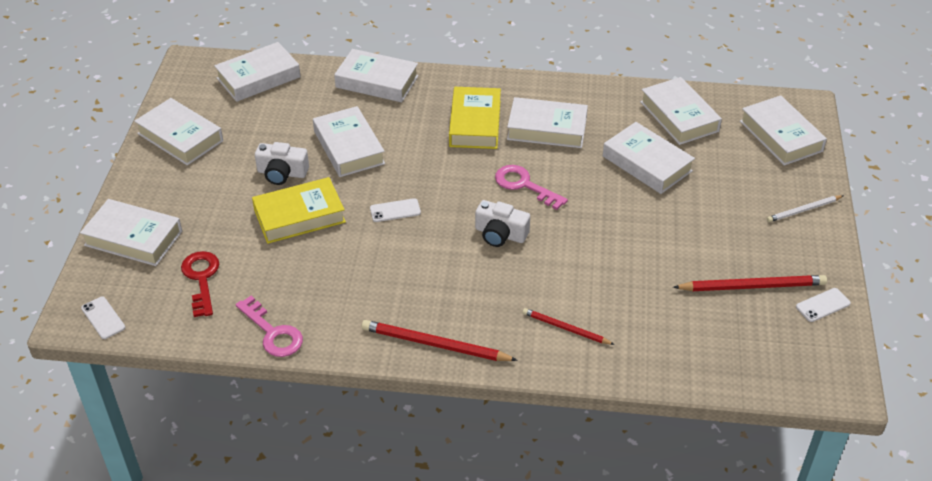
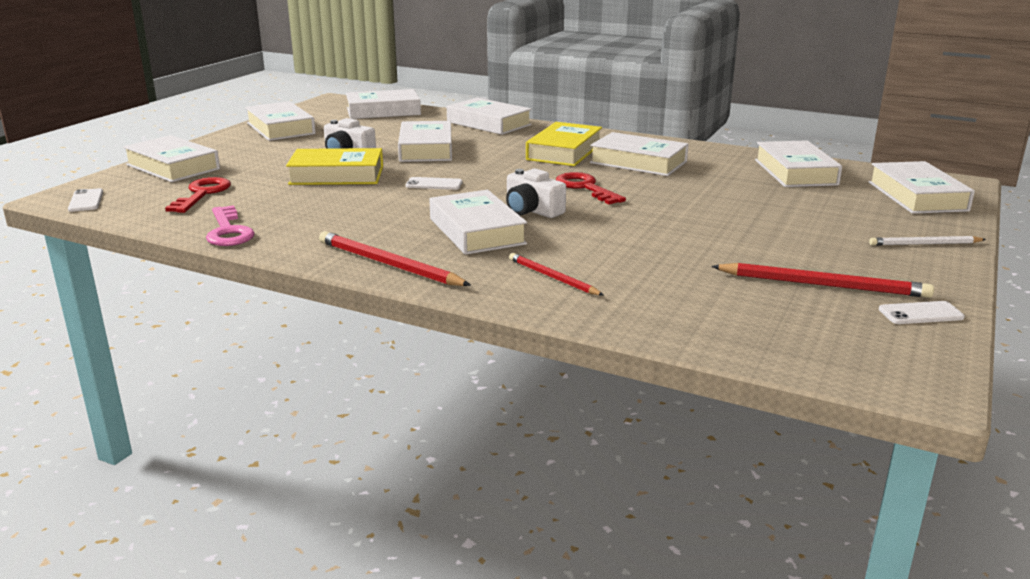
camera: 20 degrees right, 20 degrees down
(524, 185) = (585, 188): pink key -> red key
(647, 163) = (737, 192): white book -> white book (477, 231)

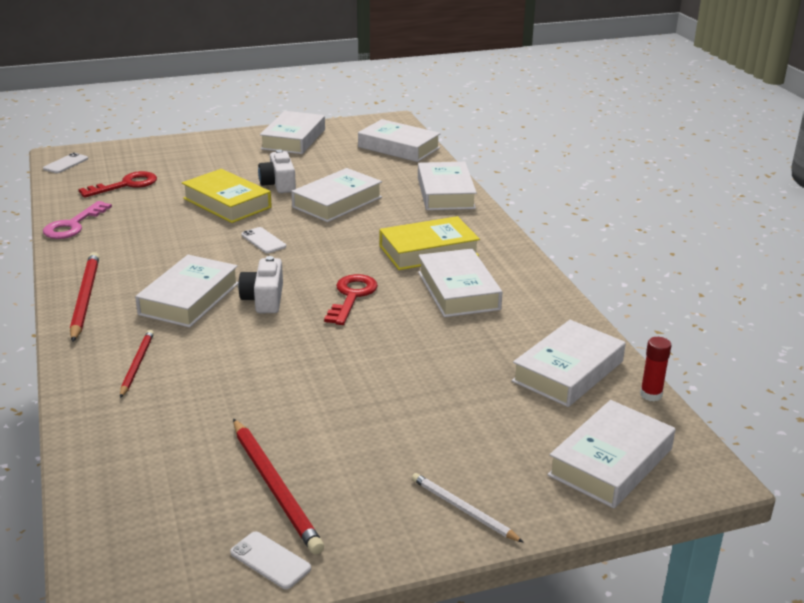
camera: 45 degrees right, 5 degrees up
(172, 167) = (160, 152): white book -> none
(854, 165) = (651, 395): none -> red glue stick

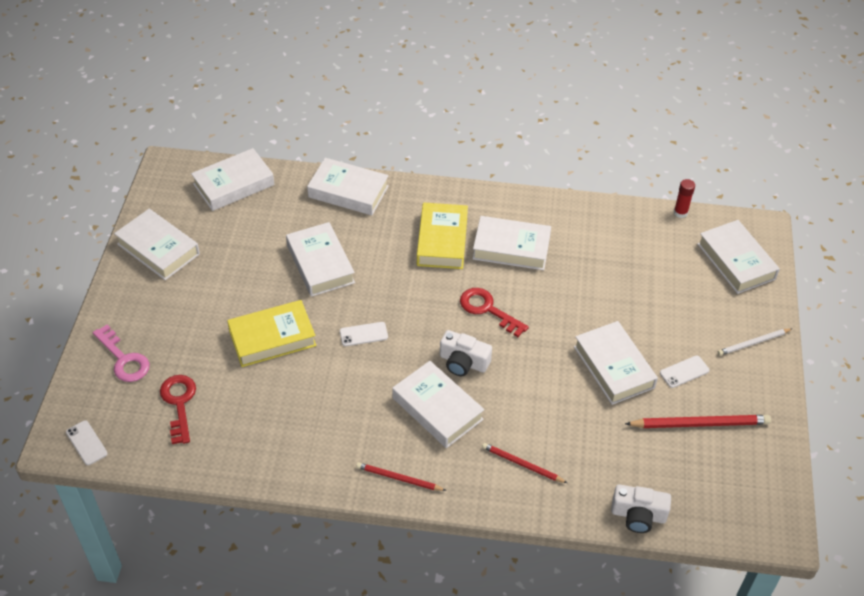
camera: 65 degrees left, 20 degrees up
(73, 225) = (246, 462): pink key -> pink key (124, 359)
(85, 298) = (398, 478): red pencil -> red pencil, size x0.62
(270, 560) = (765, 445): white phone -> white phone (684, 372)
(279, 184) = (256, 291): white camera -> white camera (638, 515)
(568, 371) = (639, 237): white book -> white book (613, 367)

